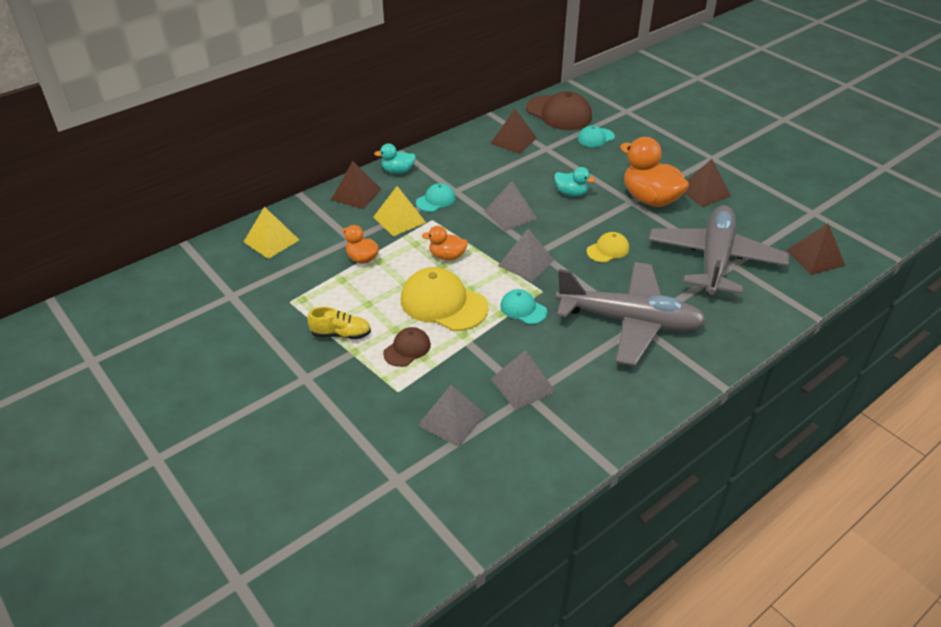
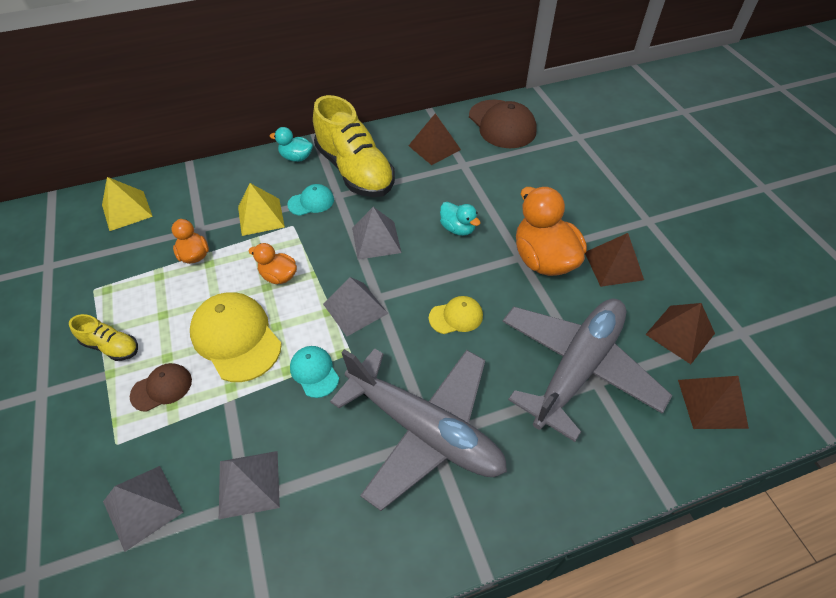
camera: 20 degrees right, 10 degrees up
(356, 194) = (239, 175): brown pyramid -> brown pyramid (680, 334)
(457, 170) = (355, 171): none -> yellow shoe
(595, 138) = (525, 163): turquoise cap -> none

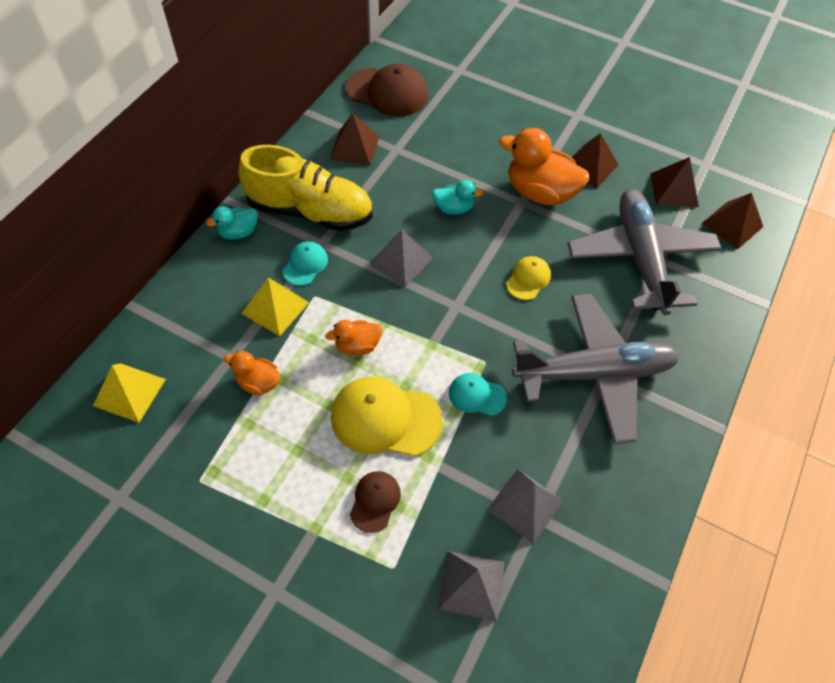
camera: 45 degrees left, 5 degrees up
(111, 346) = (287, 508): yellow shoe -> none
(355, 308) = (449, 326): grey pyramid -> none

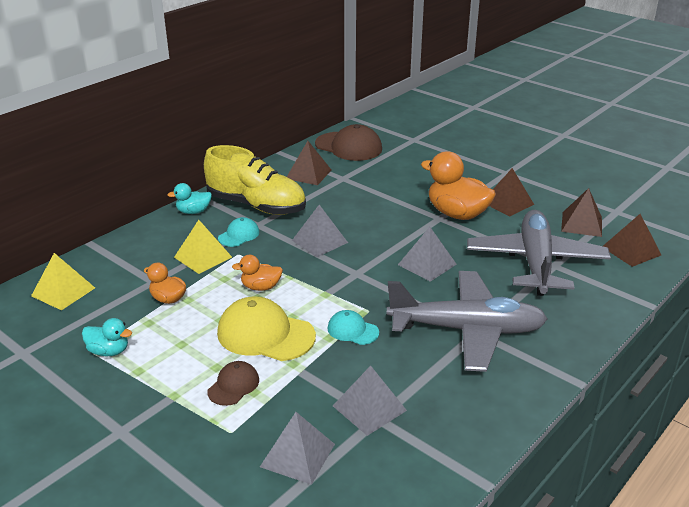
camera: 15 degrees right, 25 degrees down
(453, 208) = (377, 216): turquoise duck -> turquoise duck (109, 351)
(528, 279) = (427, 264): yellow cap -> grey pyramid

